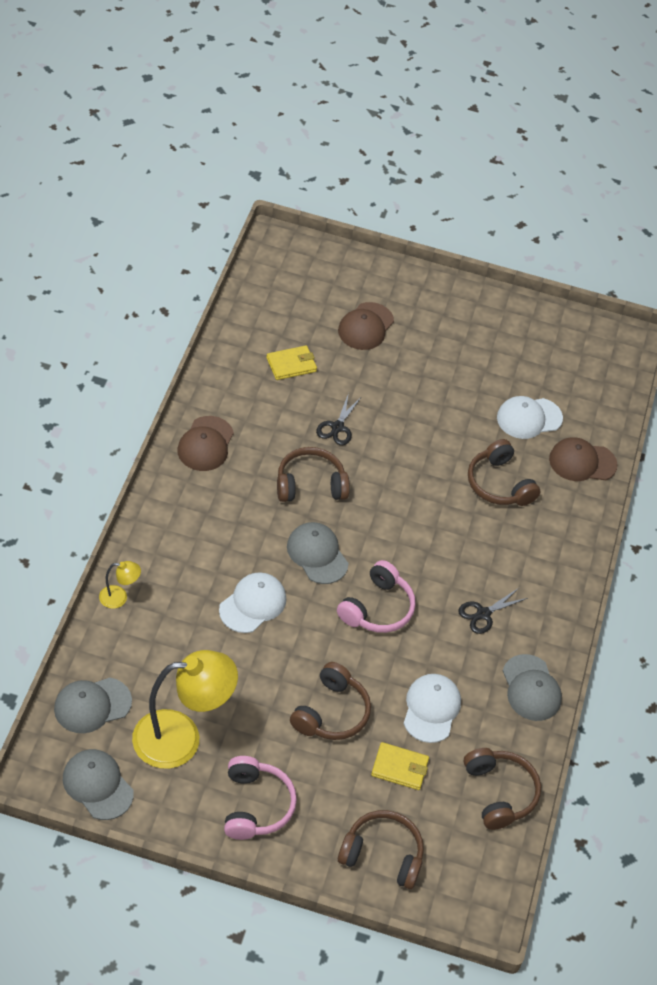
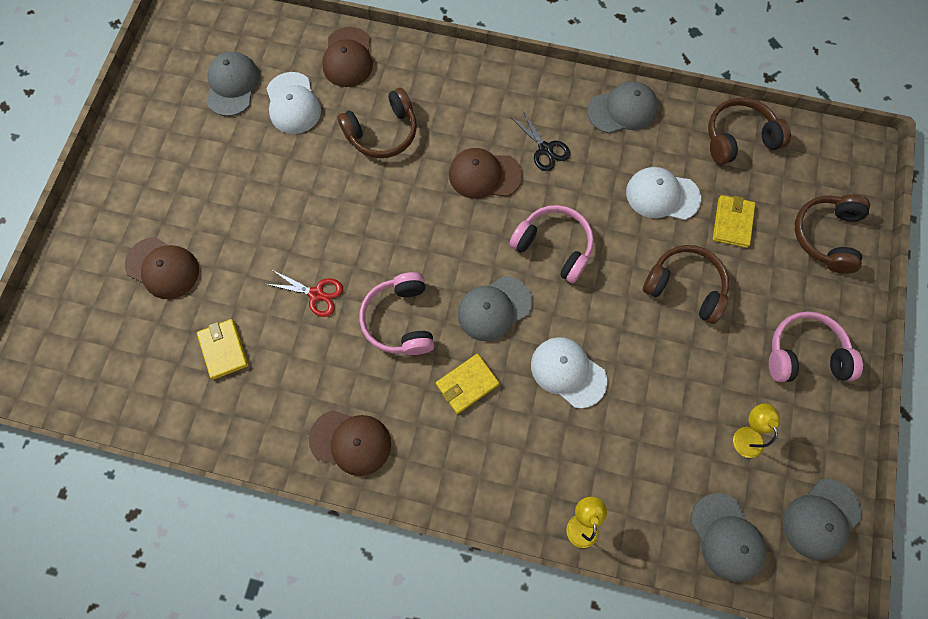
camera: 85 degrees left, 20 degrees up
(181, 738) = (745, 435): yellow lamp -> yellow lamp, size x0.44
(248, 528) = (467, 384): none -> yellow wallet
(310, 484) = (400, 320): brown headphones -> pink headphones
(337, 427) = (316, 294): black scissors -> red scissors
(454, 560) = (484, 175): none -> brown cap
(547, 375) = (232, 85): none -> grey cap

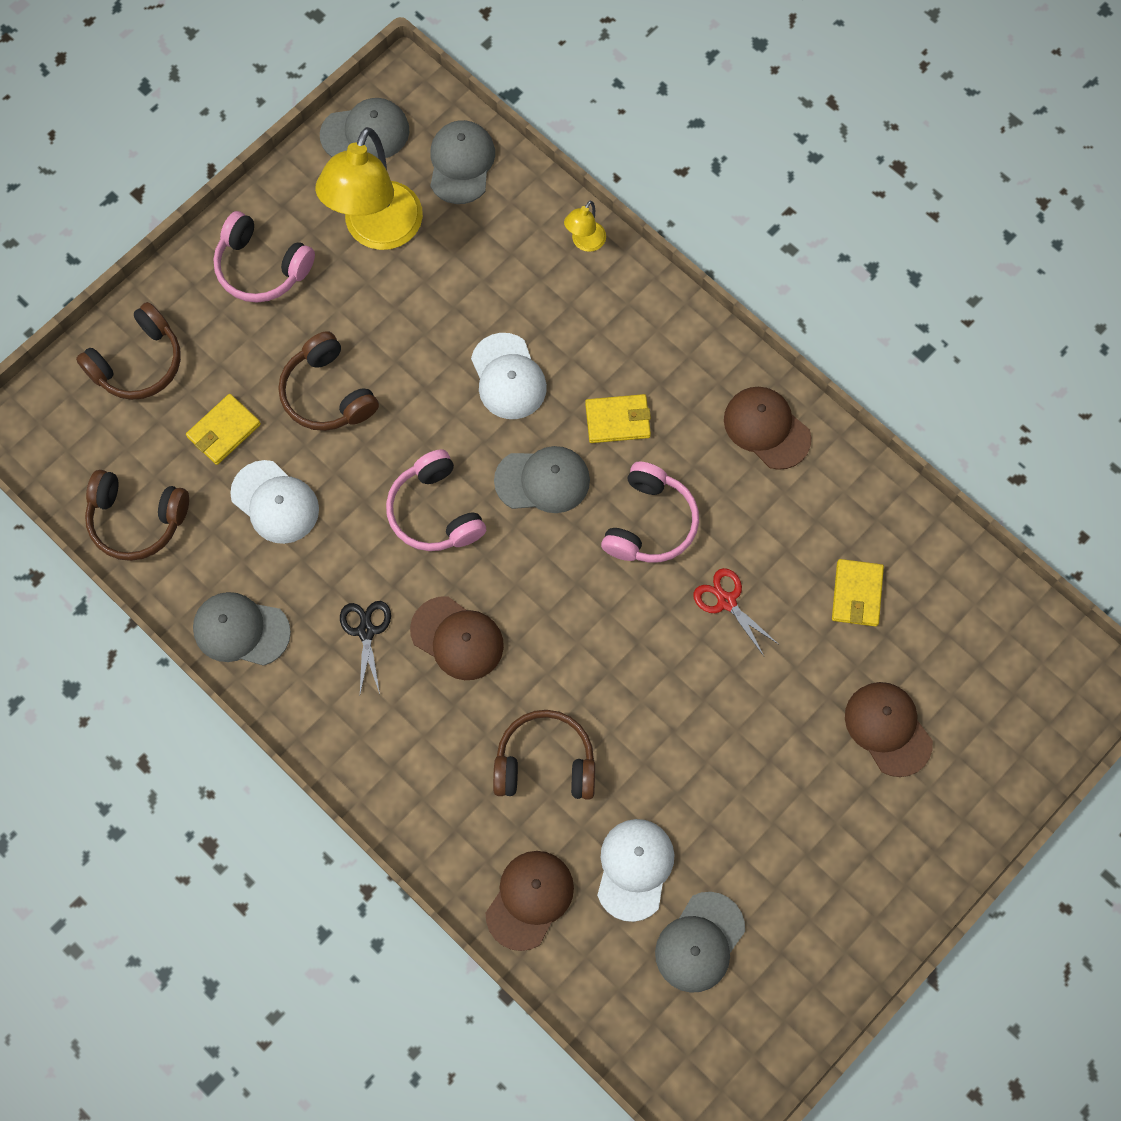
camera: 150 degrees left, 0 degrees up
(745, 435) = (377, 231): yellow lamp -> yellow lamp, size x2.29

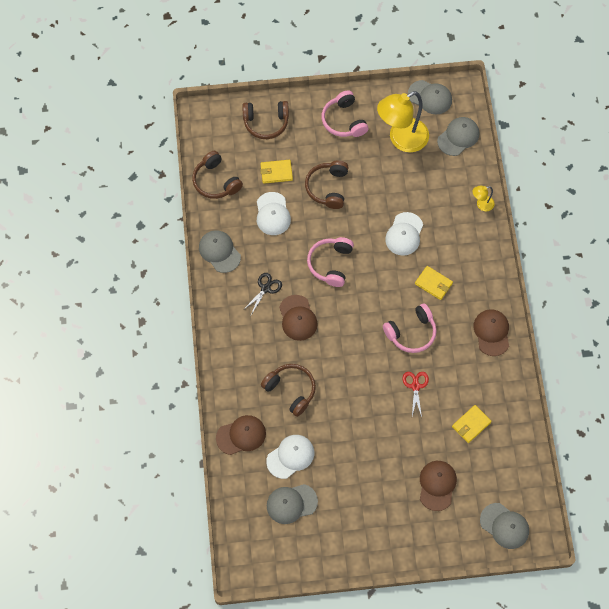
camera: 40 degrees right, 5 degrees down
(543, 480) = (383, 284): grey cap -> grey cap (504, 526)

